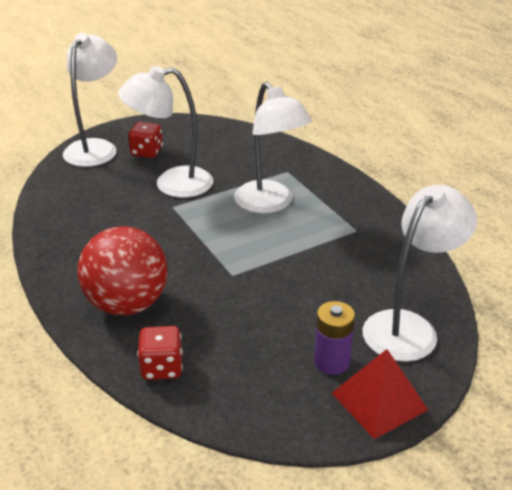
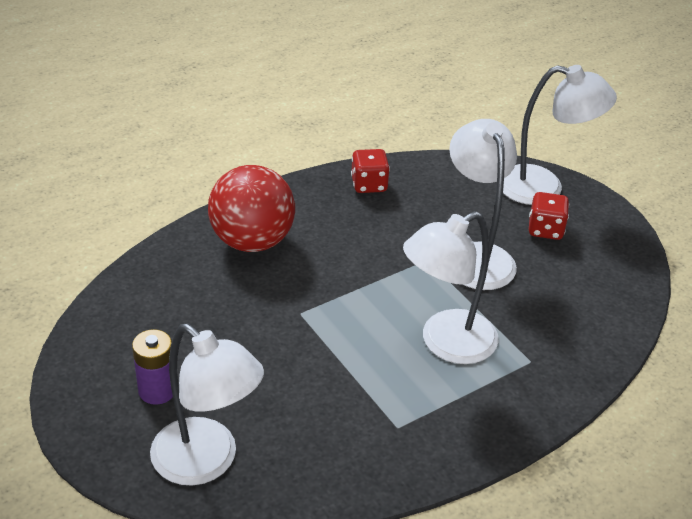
camera: 85 degrees right, 5 degrees up
(162, 367) = (162, 270): red dice -> red dice (369, 185)
(379, 401) = (97, 424): red pyramid -> none

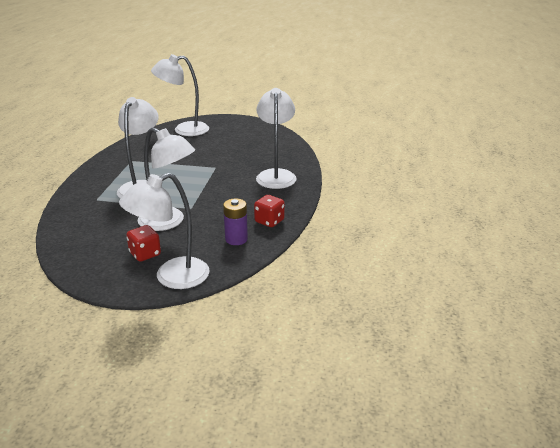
camera: 135 degrees right, 10 degrees down
(157, 390) = (227, 132): purple battery -> purple battery (236, 239)
(252, 241) = (276, 175): red ball -> white lamp

